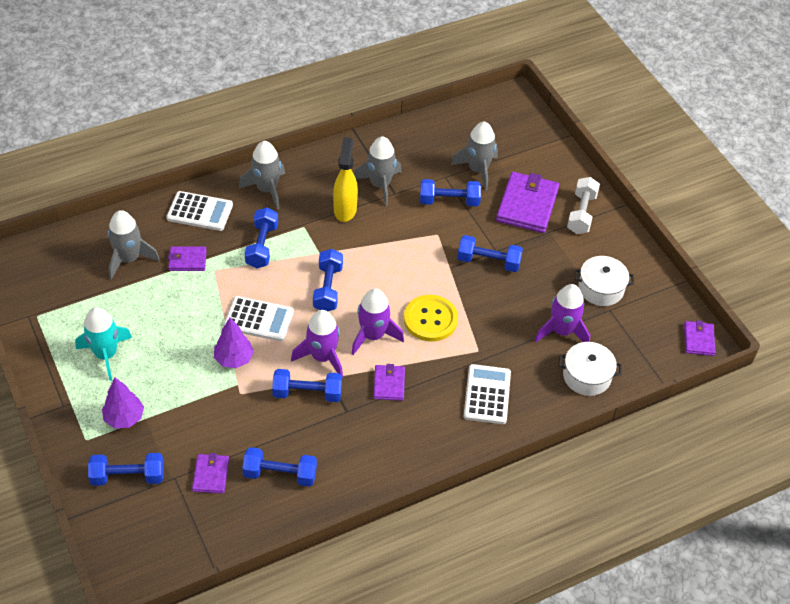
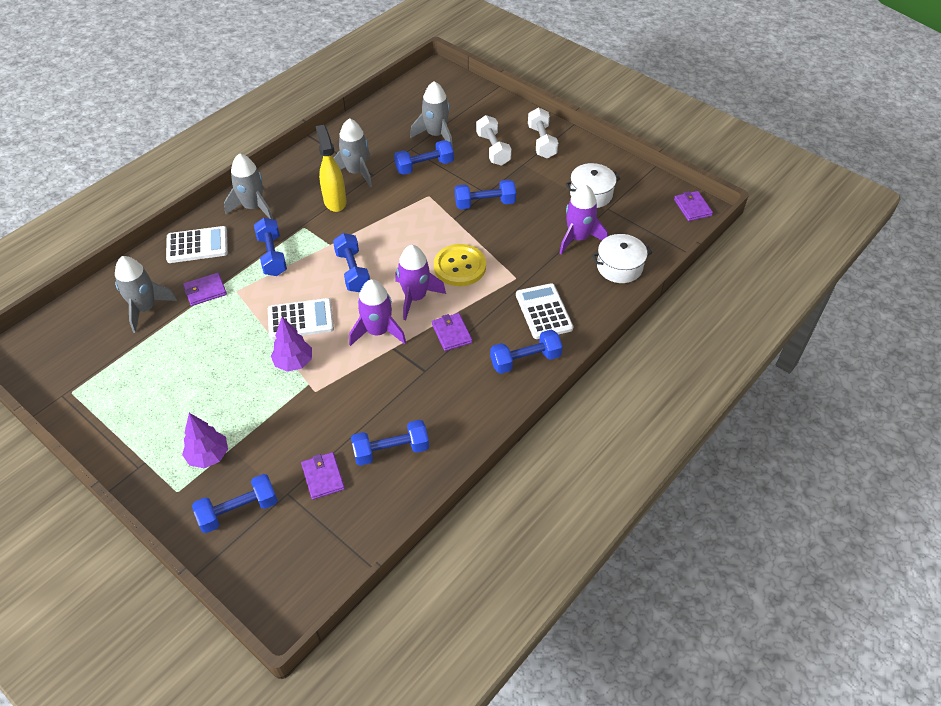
camera: 20 degrees left, 0 degrees up
(106, 355) = (161, 403): turquoise rocket -> none
(307, 393) = (380, 368): blue dumbbell -> blue dumbbell (525, 360)
(527, 205) = (493, 149): purple wallet -> white dumbbell

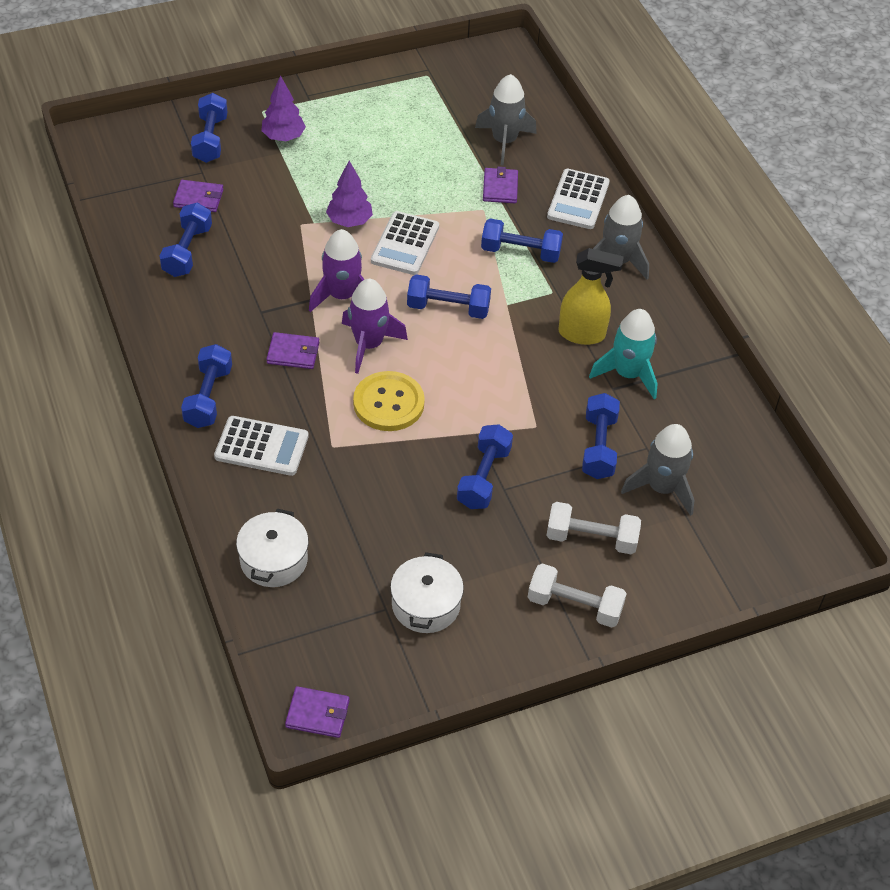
camera: 115 degrees right, 0 degrees up
(356, 172) = (628, 374): grey rocket -> turquoise rocket
(578, 238) = (353, 544): purple rocket -> none

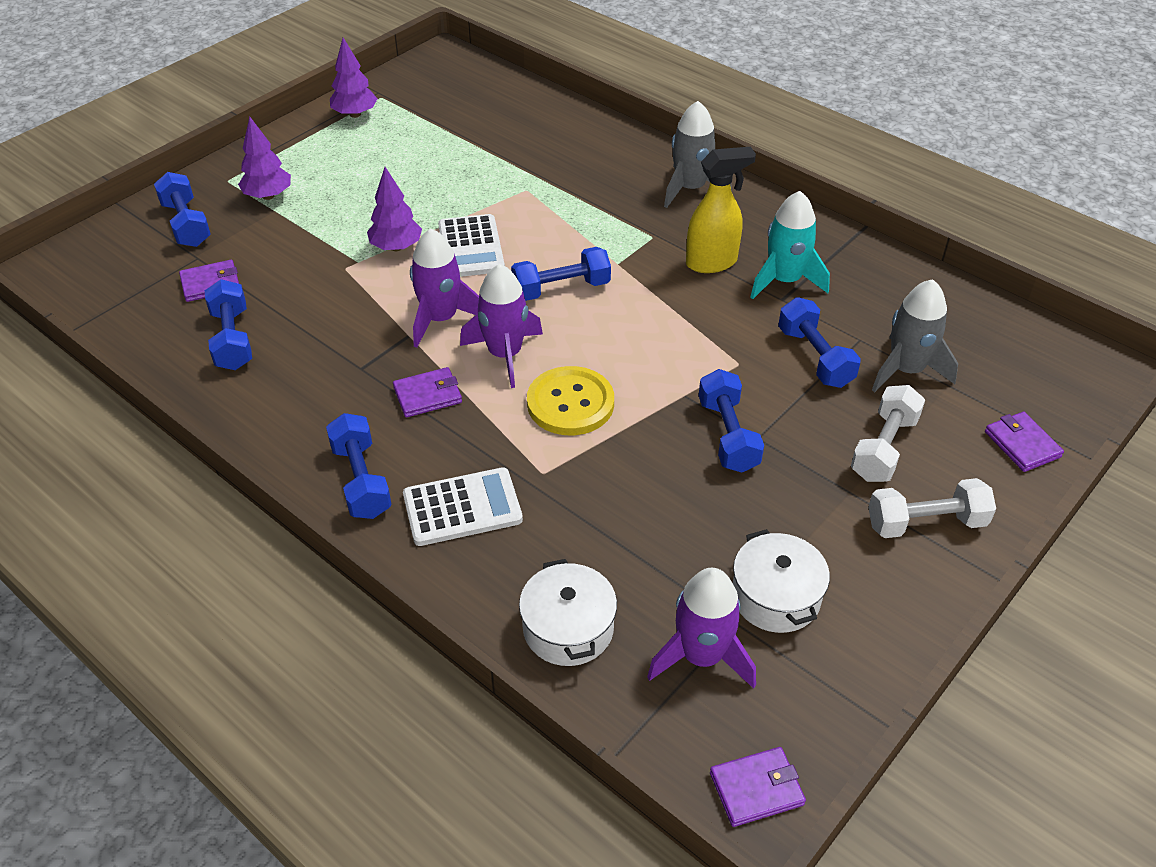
camera: 25 degrees left, 5 degrees down
(345, 619) = (701, 656): none -> purple rocket
(396, 85) = (355, 114): none -> purple tree
(500, 188) = (528, 166): purple wallet -> purple wallet (1022, 444)
(504, 141) = (501, 127): grey rocket -> none
(520, 252) = (593, 213): blue dumbbell -> none
(578, 200) = (611, 151): white calculator -> none
(591, 538) = (883, 448): white dumbbell -> white dumbbell turned 45 degrees counterclockwise

